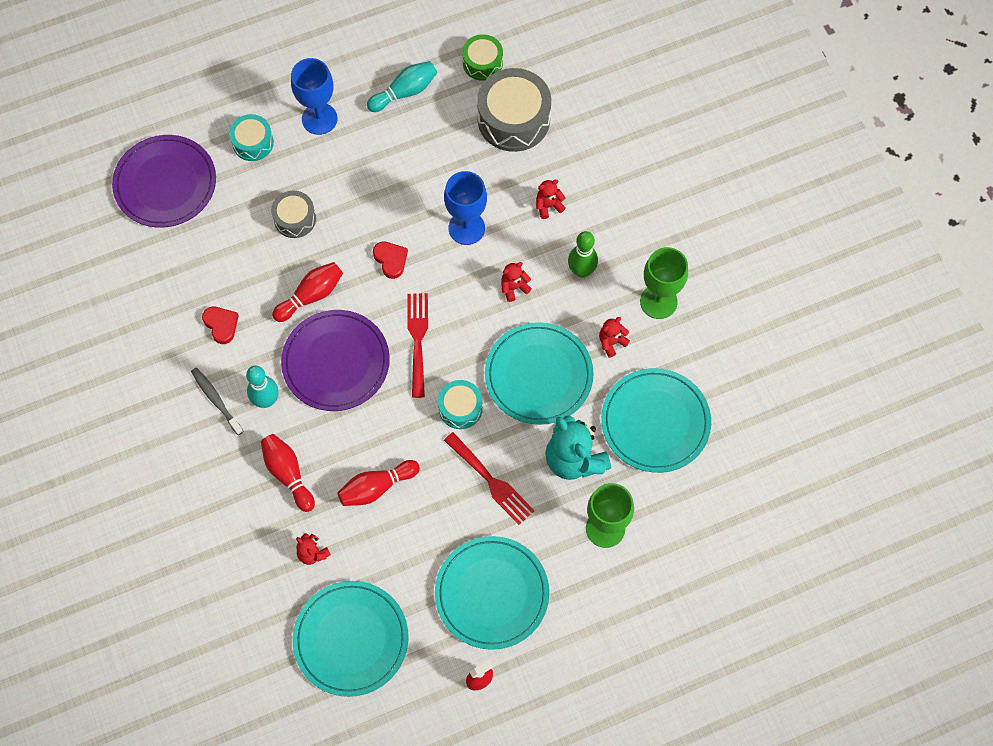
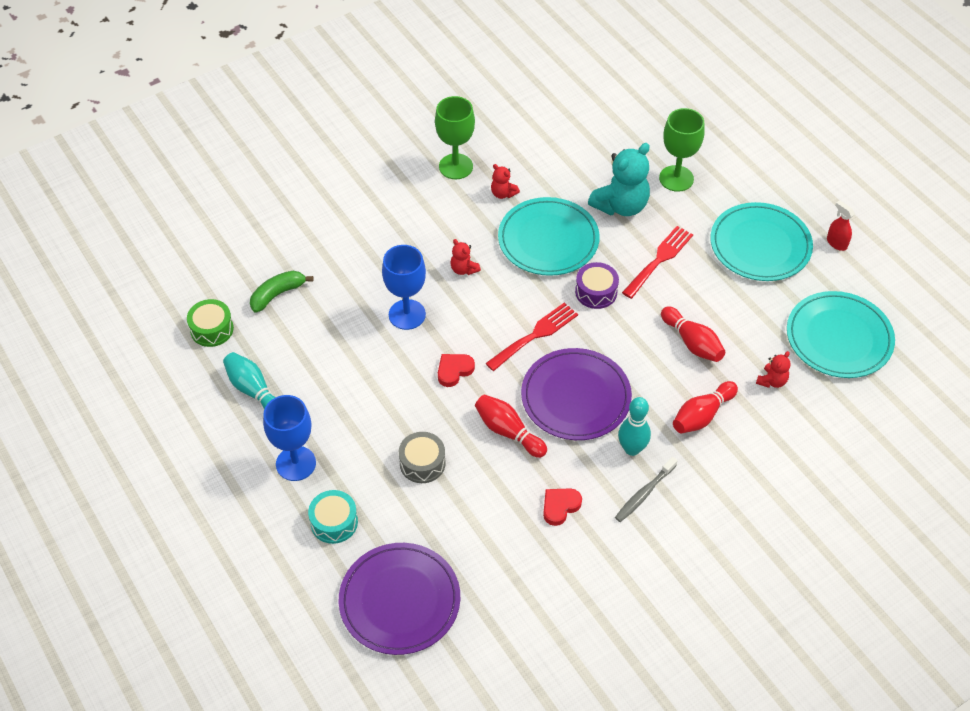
camera: 100 degrees left, 15 degrees down
(417, 339) = (535, 335): red fork -> red fork turned 150 degrees clockwise
(460, 408) = (596, 292): turquoise drum -> purple drum
(513, 119) = (277, 294): grey drum -> green banana
(548, 206) = (371, 255): red teddy bear -> none
(581, 271) = (436, 222): green bowling pin -> none
(655, 422) = (571, 157): turquoise plate -> none

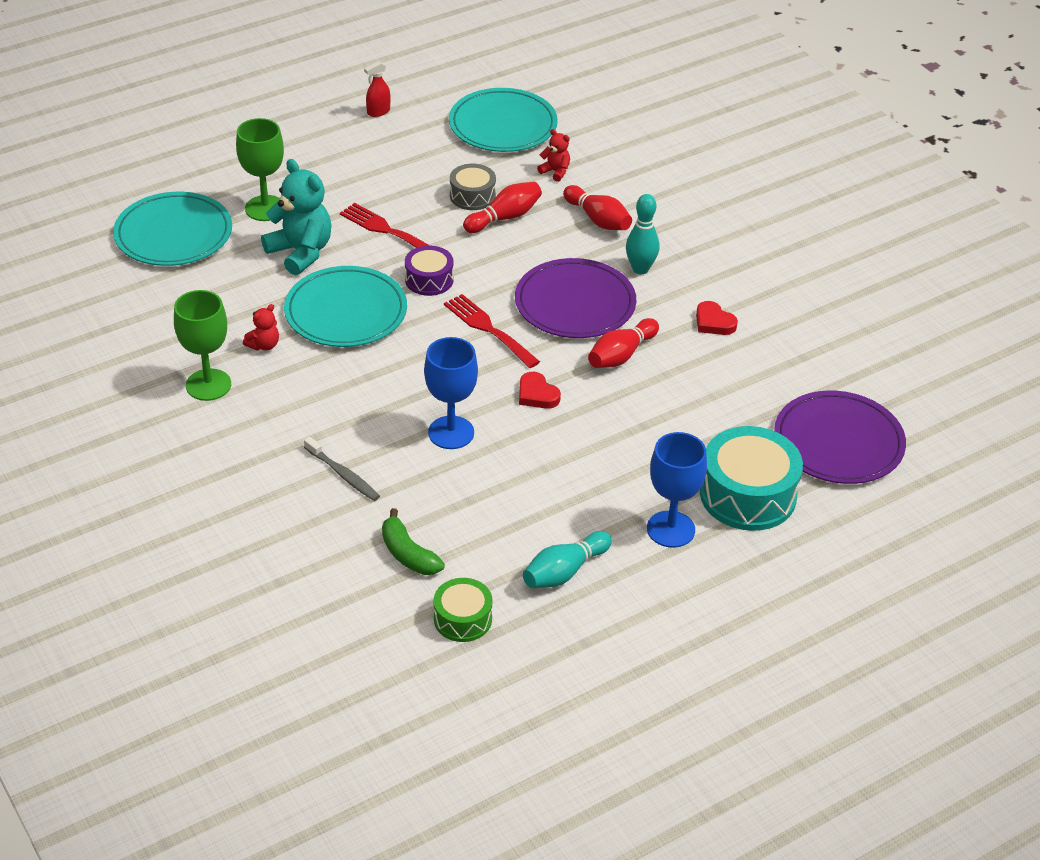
camera: 90 degrees left, 10 degrees down
(334, 522) = (748, 495): turquoise drum -> turquoise drum, size x1.78
(422, 463) = (665, 422): grey drum -> grey drum (472, 196)
(464, 269) = (384, 382): red teddy bear -> none
(644, 493) = (694, 265): grey toothbrush -> grey toothbrush (343, 475)
(760, 245) = (375, 160): turquoise plate -> turquoise plate (173, 234)

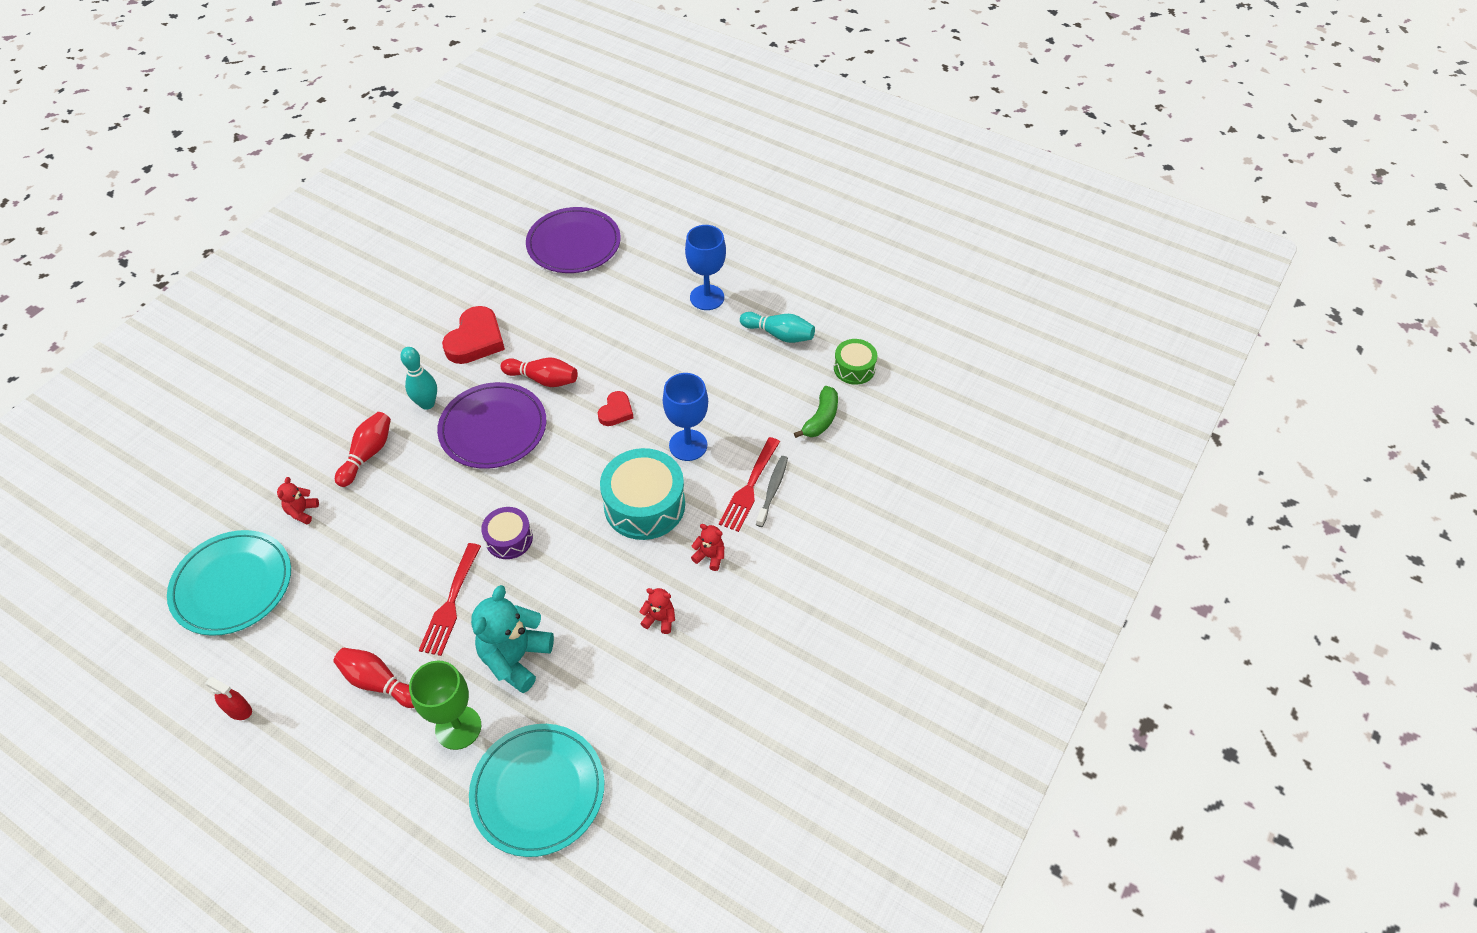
camera: 115 degrees left, 10 degrees up
(208, 385) = (732, 634): green goblet -> none
(302, 400) = (710, 556): none -> red teddy bear
(346, 311) = (583, 580): turquoise plate -> none
(472, 196) = (367, 560): grey drum -> none
(488, 329) = (554, 471): red fork -> red fork (749, 488)
(504, 218) = (392, 521): red bowling pin -> red bowling pin (379, 683)
(713, 322) = (476, 340): red heart -> red heart, size x1.77
(748, 495) = (651, 271): turquoise drum -> turquoise drum (644, 505)

